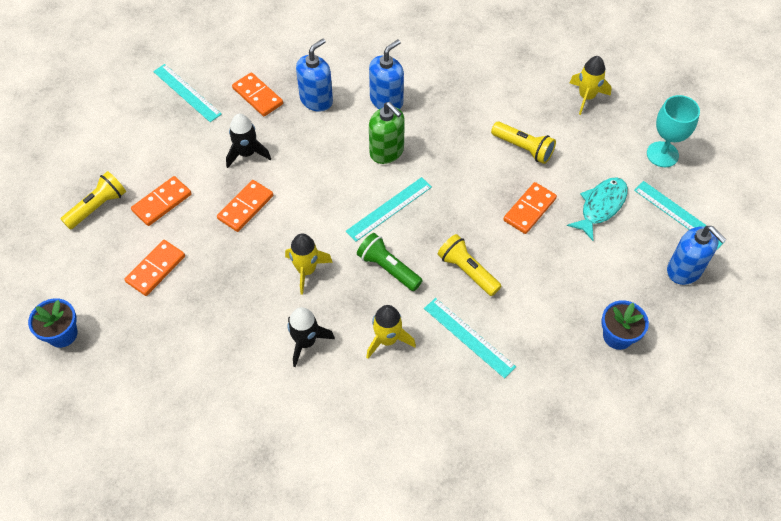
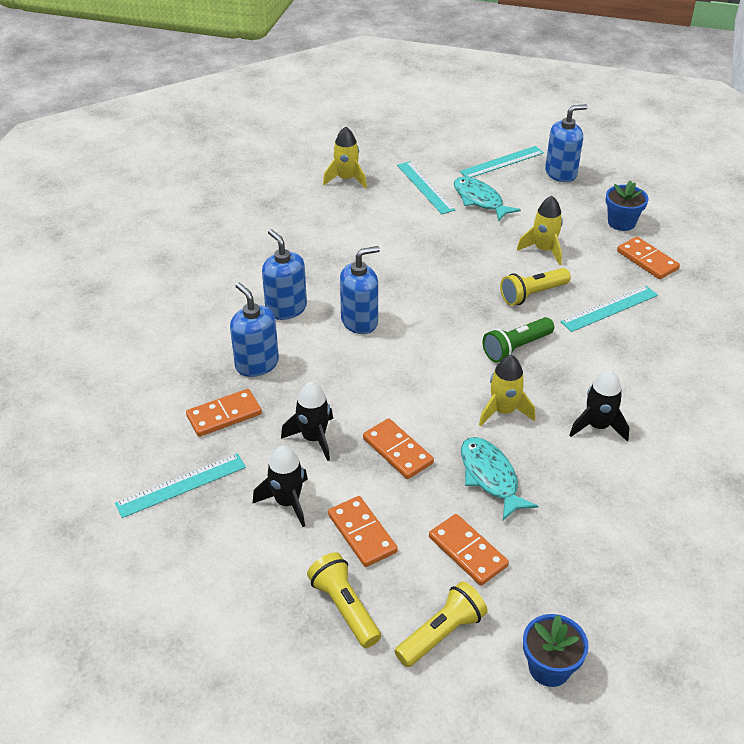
camera: 75 degrees left, 15 degrees down
(183, 153) = (287, 502): none -> black rocket
(231, 272) = (490, 477): none -> turquoise fish
(387, 151) = (359, 321): green soap dispenser -> blue soap dispenser
(387, 339) = (604, 364): yellow rocket -> yellow rocket (543, 250)
(389, 209) = (438, 333): turquoise ruler -> turquoise ruler (425, 187)
(523, 148) = (393, 229): yellow flashlight -> yellow flashlight (441, 633)
(529, 209) = (470, 241): orange domino -> orange domino (647, 260)
(662, 154) = (433, 155): turquoise goblet -> none

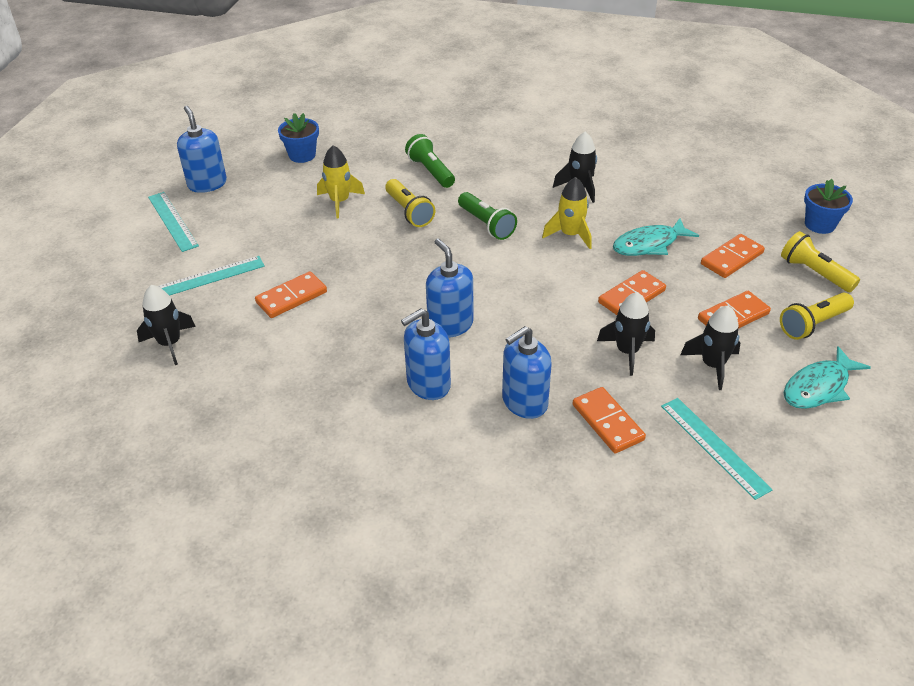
camera: 90 degrees left, 0 degrees up
(346, 179) = (170, 344): yellow rocket -> black rocket
(480, 200) = (244, 238): turquoise fish -> turquoise fish (819, 387)
(609, 308) = (430, 171): turquoise ruler -> green flashlight
(647, 260) = (362, 147): orange domino -> orange domino (291, 297)

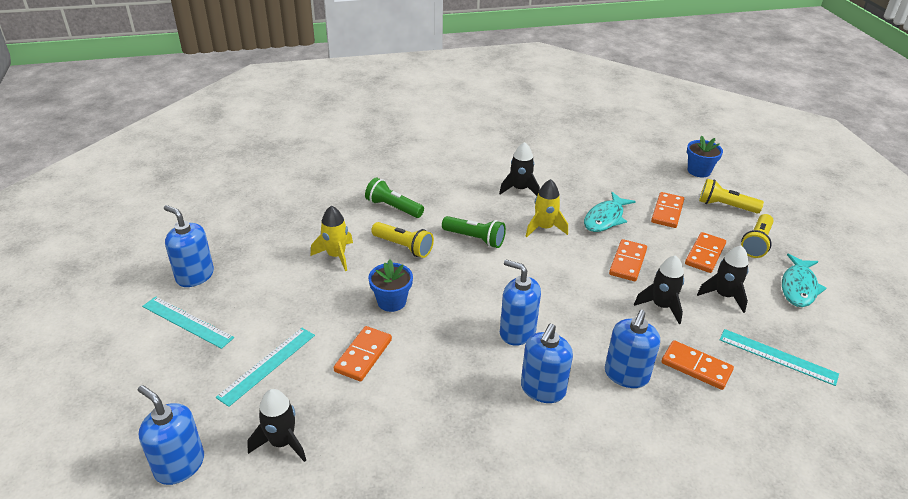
camera: 30 degrees left, 5 degrees down
(84, 331) = (179, 465): none -> blue soap dispenser
(302, 155) = (267, 224): blue flower pot -> blue flower pot (391, 301)

